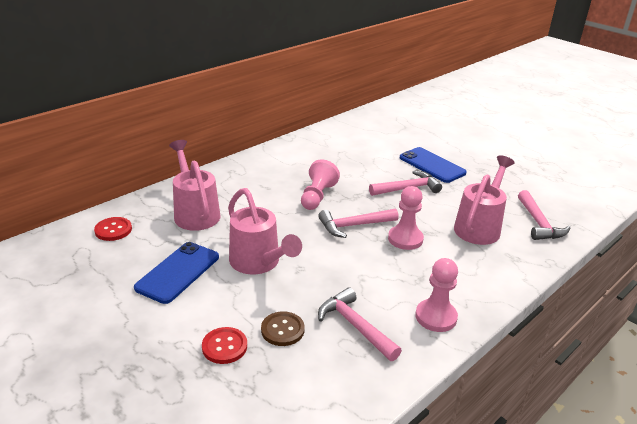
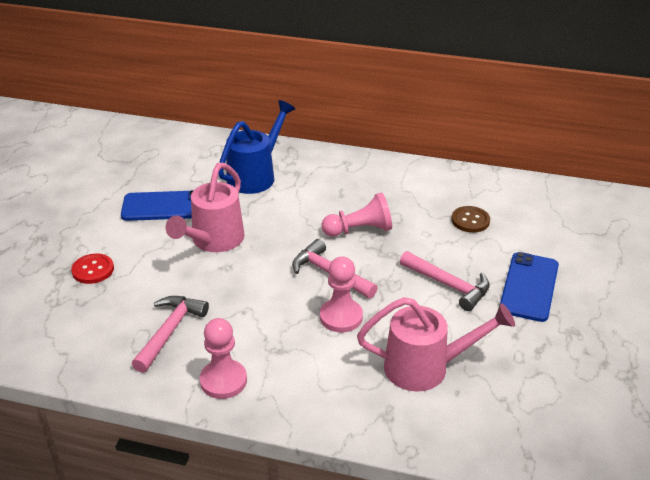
camera: 60 degrees right, 5 degrees up
(113, 230) = (192, 151): red button -> none
(195, 213) = (255, 176): pink watering can -> blue watering can
(282, 330) = (134, 291): brown button -> brown button (470, 220)
(538, 223) = (492, 420): pink hammer -> none

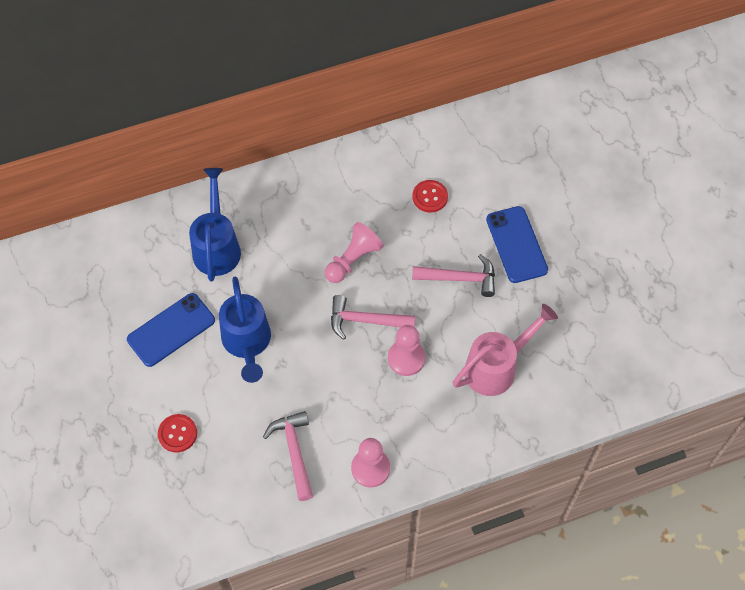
camera: 35 degrees left, 25 degrees up
(213, 241) = (247, 343): pink watering can -> blue watering can
(470, 220) = (430, 197): brown button -> red button

